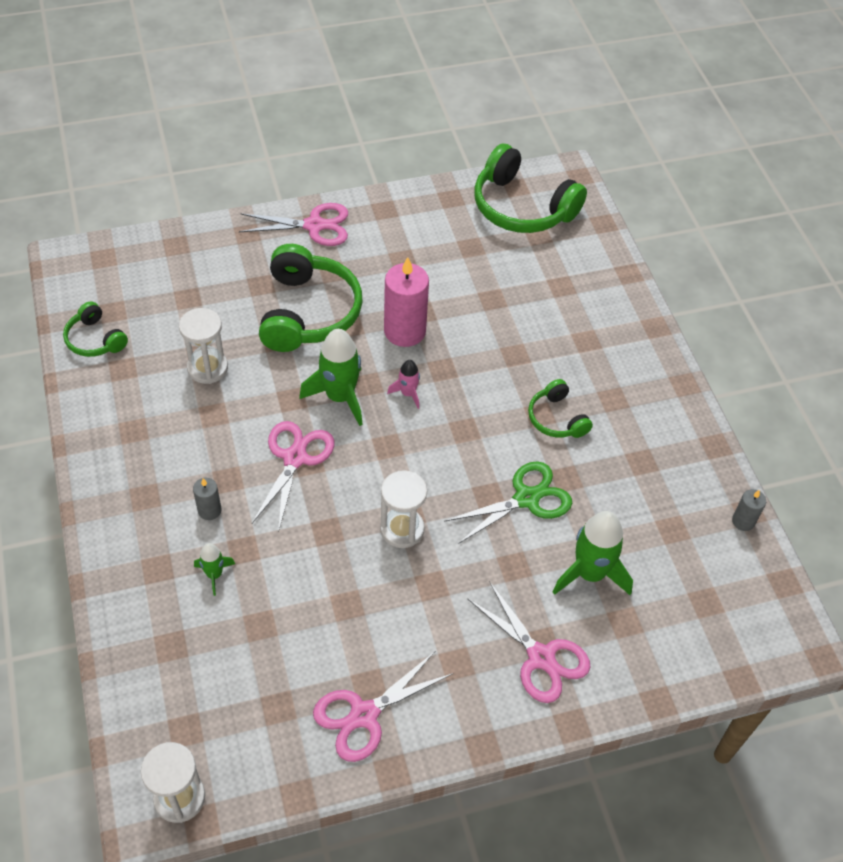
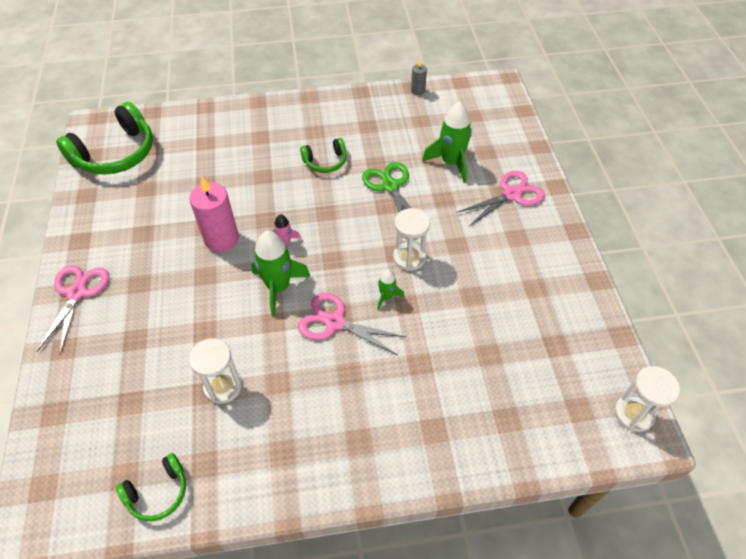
camera: 80 degrees left, 0 degrees up
(209, 510) = (379, 388): grey candle -> none
(214, 574) = (442, 385): green rocket -> green rocket (387, 297)
(308, 312) = (180, 304): green headphones -> none
(364, 715) = (558, 292): pink scissors -> none

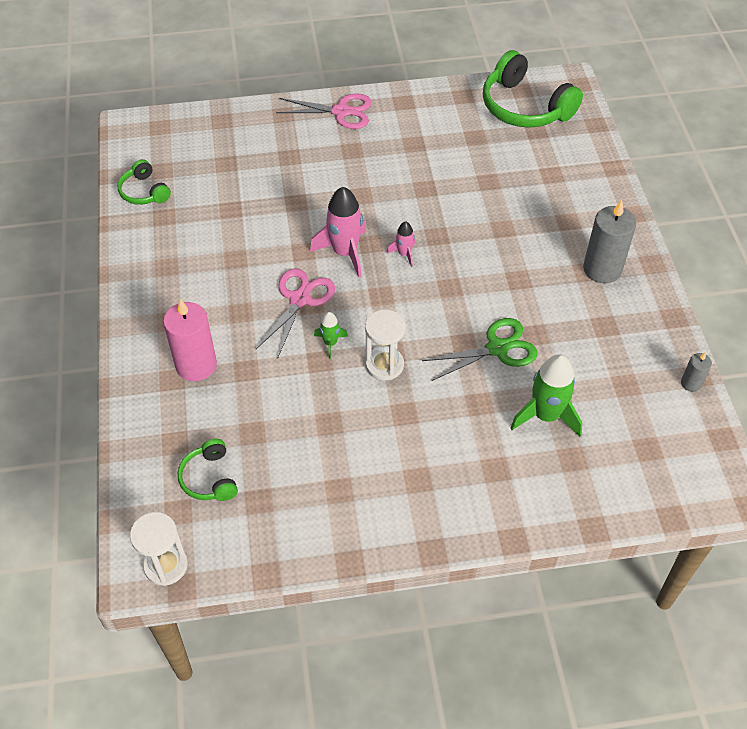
camera: 90 degrees right, 0 degrees up
(221, 239) = (408, 202): pink candle -> pink candle (196, 365)
(223, 386) = (235, 221): white hourglass -> none
(278, 287) = (345, 252): green rocket -> pink rocket
(313, 123) = (602, 269): none -> grey candle
(325, 162) = (532, 284): green headphones -> green headphones (209, 478)
(511, 194) = (493, 481): pink scissors -> none

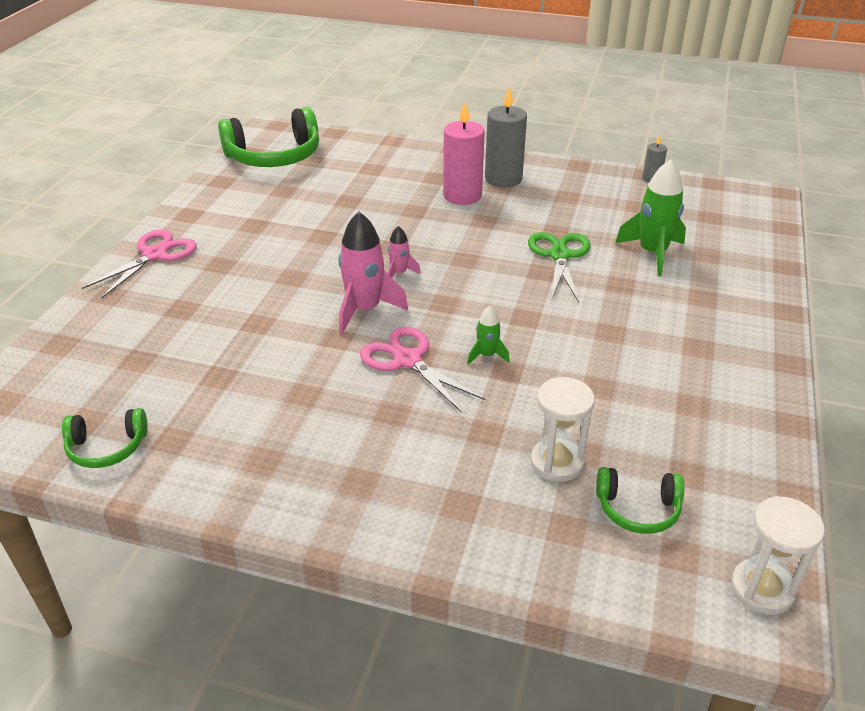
camera: 65 degrees left, 15 degrees down
(196, 365) = (451, 474): pink candle -> pink candle (462, 196)
(384, 365) = (540, 327): white hourglass -> white hourglass (557, 462)

